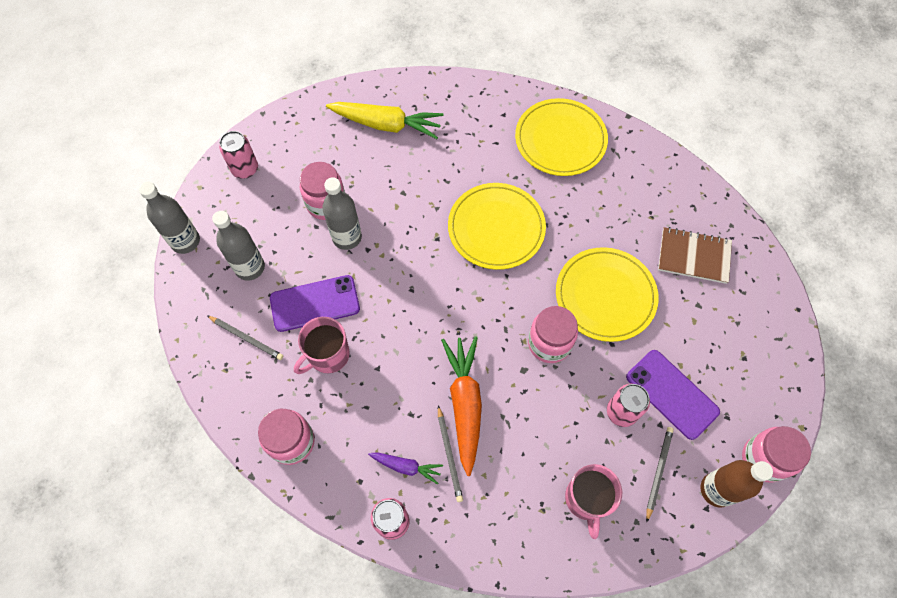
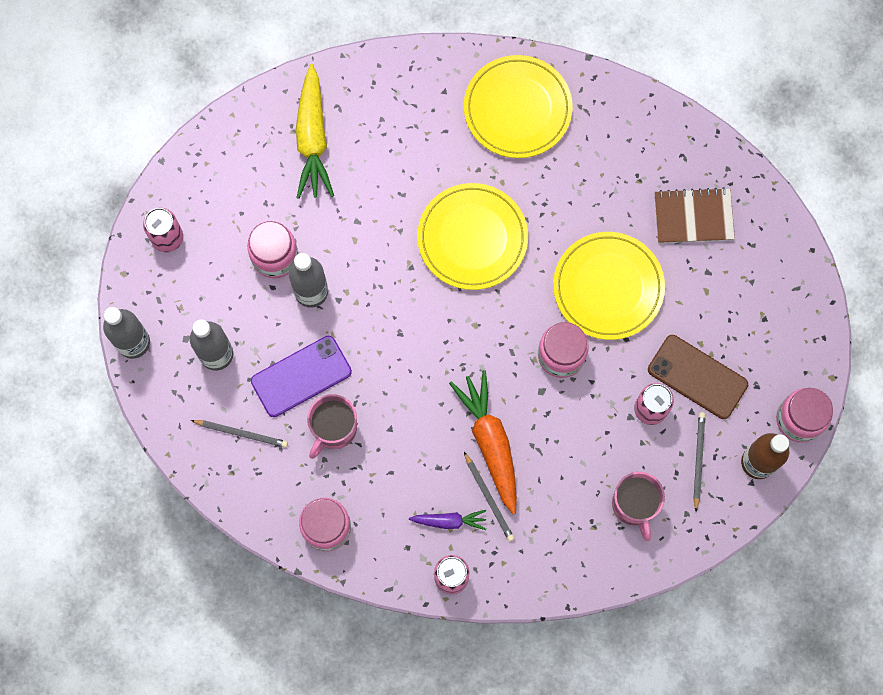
camera: 15 degrees left, 10 degrees up
(387, 125) = (313, 139): yellow carrot -> yellow carrot turned 90 degrees clockwise
(672, 394) = (697, 377): purple phone -> brown phone

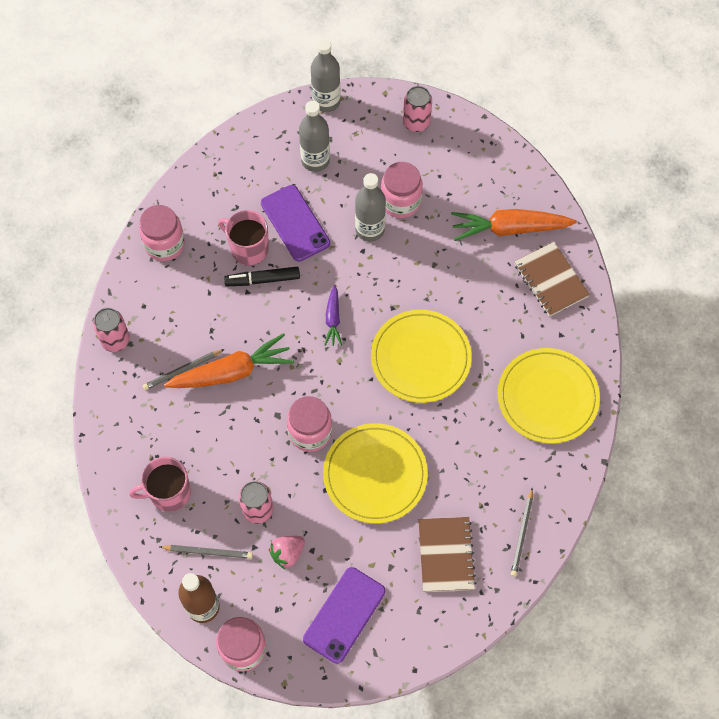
camera: 90 degrees right, 10 degrees down
(241, 433) = (247, 180): grey pencil -> grey pencil (522, 534)
(313, 139) = (509, 229): yellow carrot -> orange carrot
(374, 411) = (262, 280): none -> black marker
(378, 98) = (551, 280): none -> brown notebook
(449, 521) = (164, 339): purple carrot -> purple carrot (333, 319)
(697, 377) = (287, 553): brown phone -> pink strawberry
(760, 318) = (344, 615): none -> purple phone

